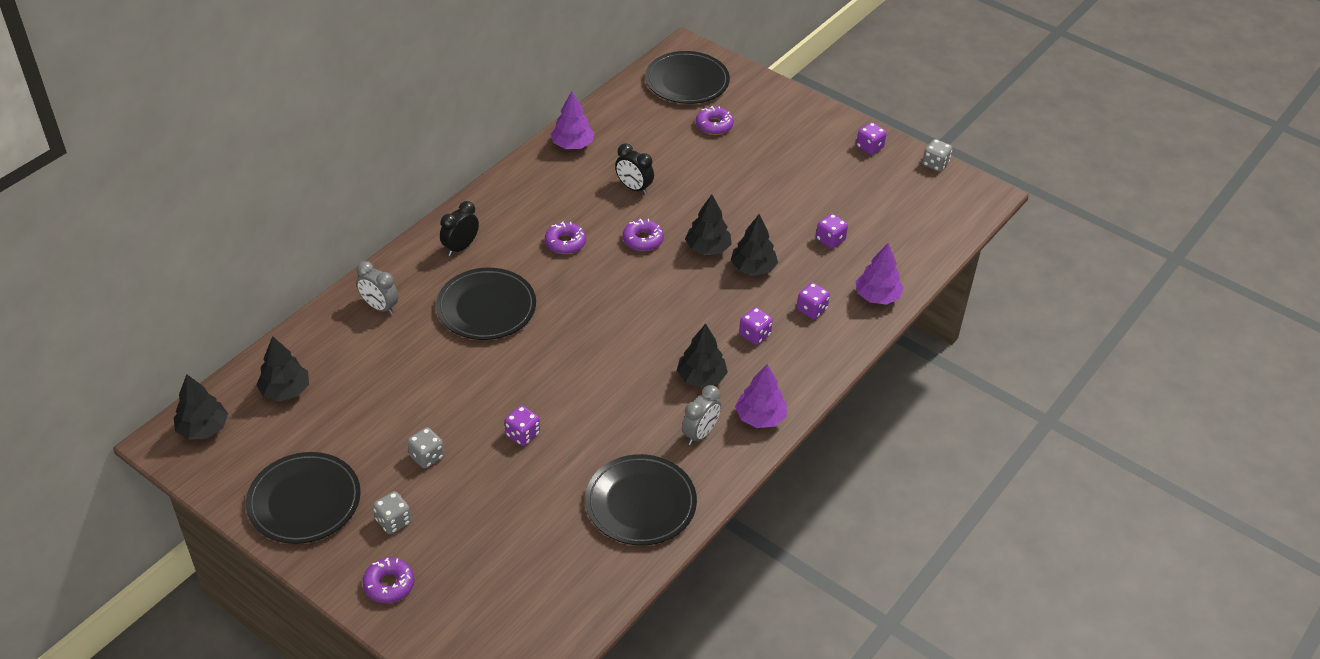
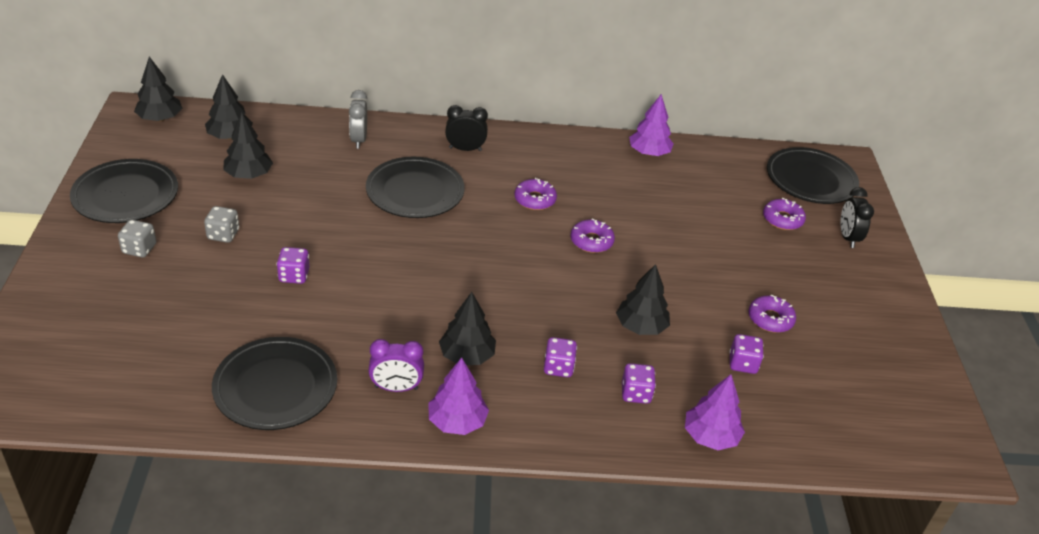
camera: 50 degrees right, 5 degrees down
(389, 584) = (69, 277): purple donut -> purple donut (770, 319)
(634, 188) = (645, 208): black clock -> black clock (848, 238)
(700, 434) = (396, 388): grey clock -> purple clock
(707, 248) = (629, 285): black tree -> black tree (249, 175)
(869, 147) = (901, 334): purple dice -> none
(935, 164) = (949, 395): grey dice -> none

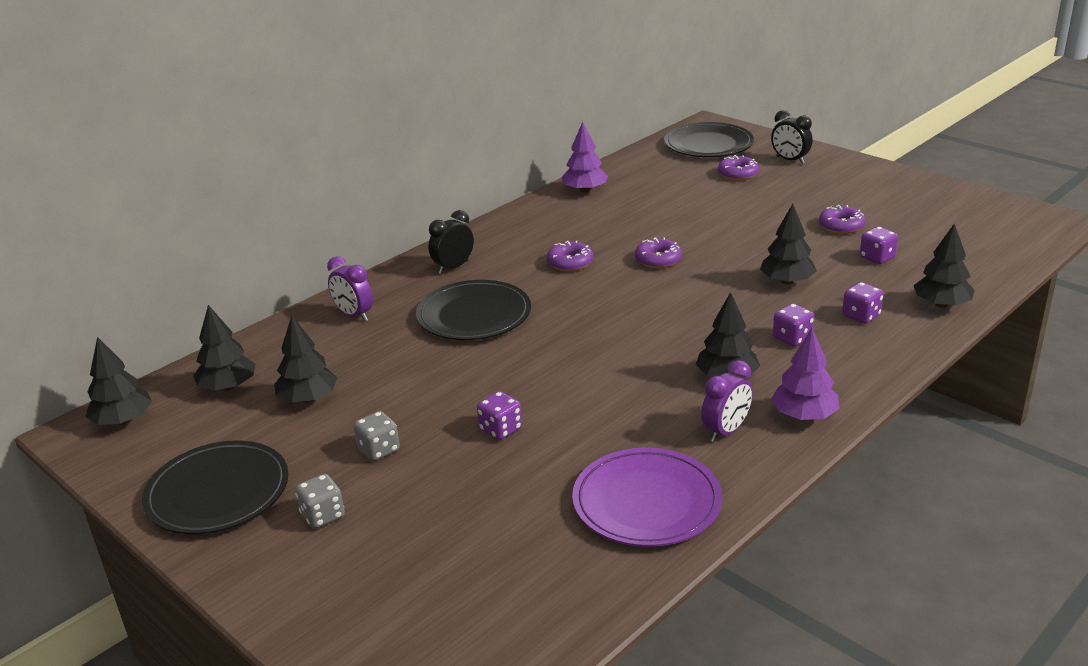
camera: 40 degrees left, 10 degrees down
(275, 387) = (647, 502): black plate -> purple plate
(358, 140) = (354, 315): grey clock -> purple clock
(710, 436) = (941, 304): purple tree -> black tree

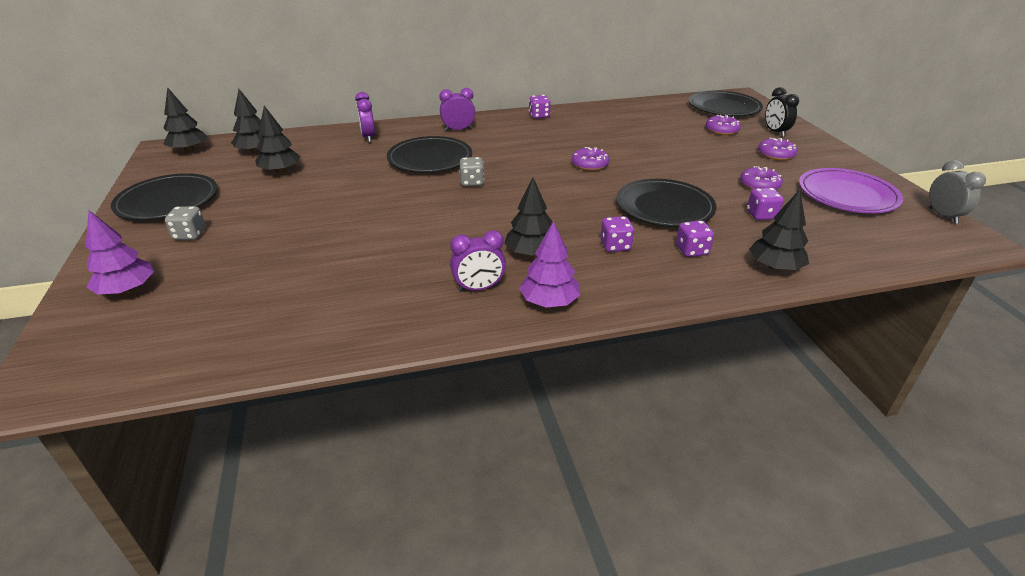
camera: 30 degrees right, 5 degrees up
(379, 450) = (270, 212): grey dice -> grey dice (472, 182)
(453, 267) = (458, 130): black clock -> purple clock
(500, 429) = (346, 227): purple dice -> purple dice (539, 116)
(570, 263) = (530, 148): purple donut -> purple donut (776, 154)
(585, 190) = (599, 111): purple tree -> purple tree (127, 290)
(647, 502) = (360, 311): purple plate -> purple plate (847, 195)
(787, 281) = (664, 207): black tree -> black plate
(1012, 205) = (943, 216): none -> grey clock

